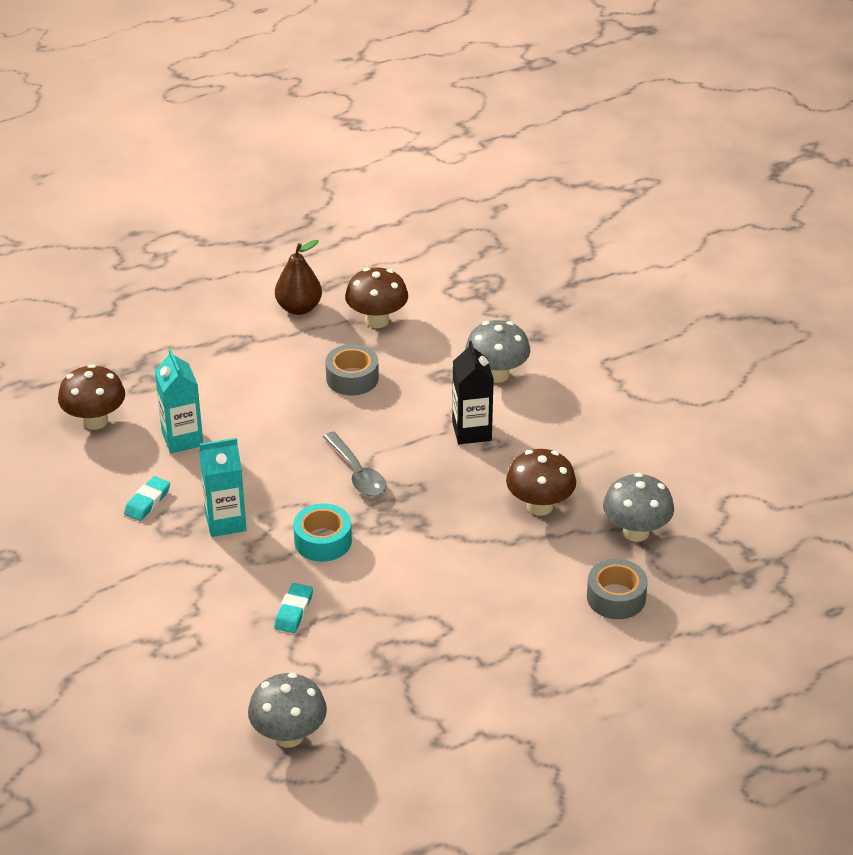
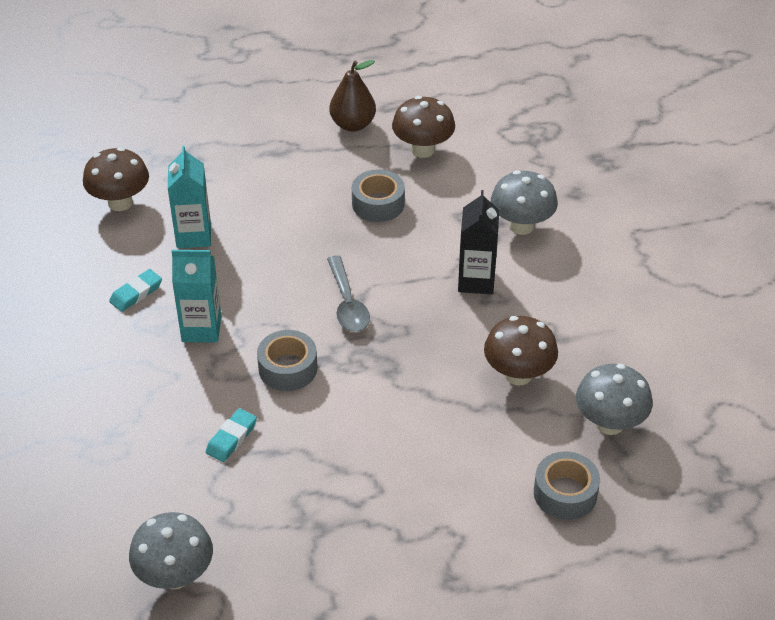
camera: 15 degrees right, 5 degrees up
(323, 541) = (288, 368): turquoise tape -> grey tape

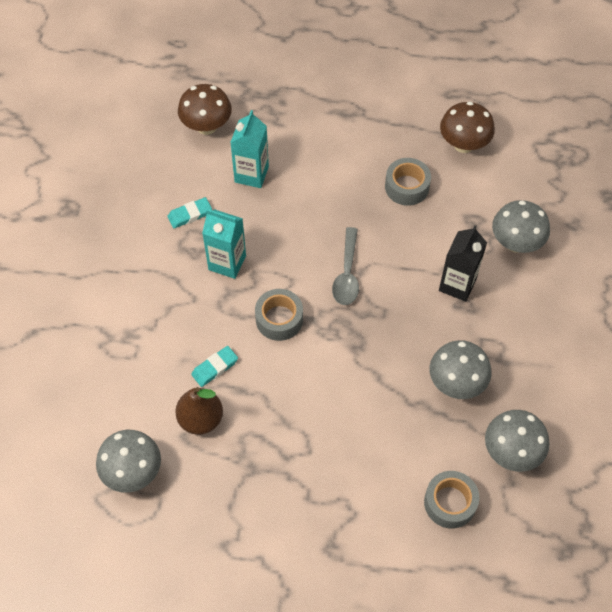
camera: 20 degrees right, 15 degrees up
(353, 124) = (415, 103): brown pear -> brown pear (201, 419)
(518, 374) = (456, 383): brown mushroom -> grey mushroom

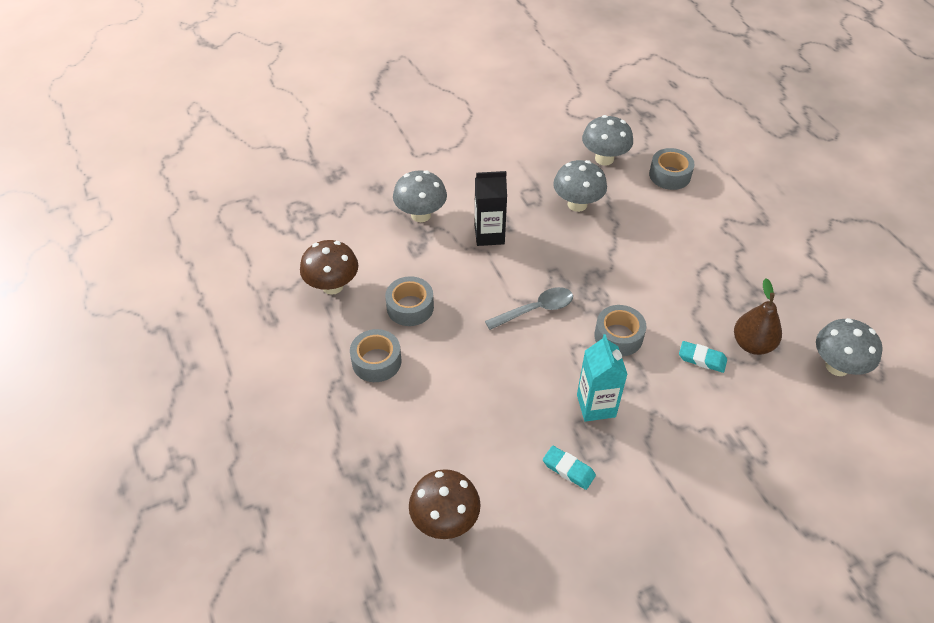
camera: 120 degrees left, 10 degrees down
(251, 174) = (480, 440): turquoise carton -> none
(365, 142) = (376, 361): none -> grey tape

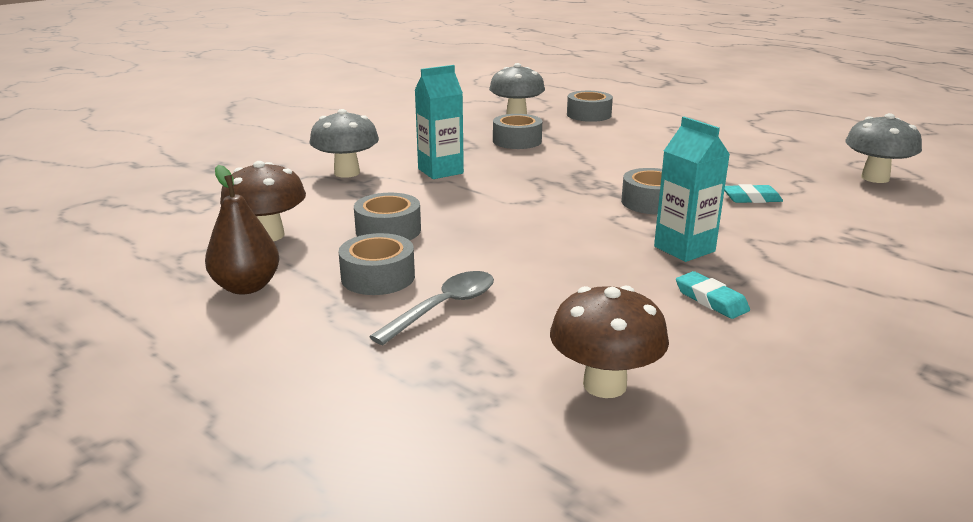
camera: 25 degrees left, 25 degrees down
(489, 235) = (440, 171): black carton -> turquoise carton
(536, 309) = (543, 204): grey spoon -> grey spoon (444, 307)
(568, 469) = (711, 300): turquoise eraser -> turquoise eraser turned 45 degrees clockwise
(577, 204) = (517, 141): grey mushroom -> grey tape
(752, 344) = (785, 181): brown pear -> brown pear (246, 287)

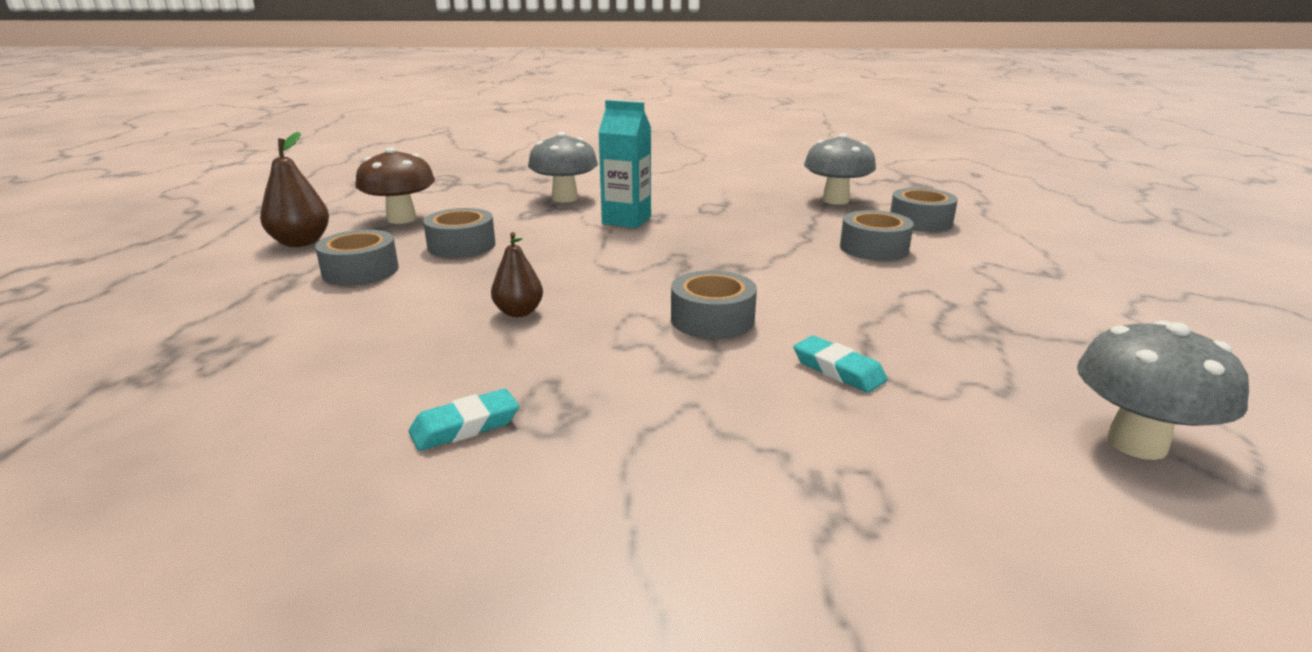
camera: 50 degrees right, 0 degrees up
(444, 307) = (321, 310): grey spoon -> none
(517, 141) = (766, 220): grey tape -> grey tape (874, 248)
(560, 245) = (518, 312): none -> brown pear
(604, 385) = (200, 423): brown mushroom -> none
(684, 249) = (598, 372): turquoise carton -> none
(711, 300) = (465, 426): turquoise eraser -> turquoise eraser turned 45 degrees clockwise

